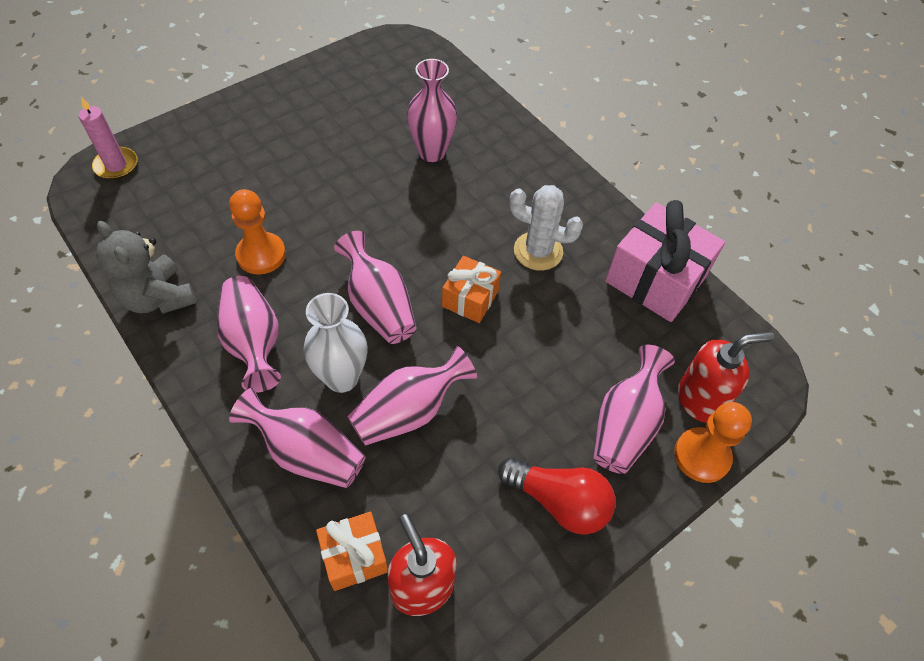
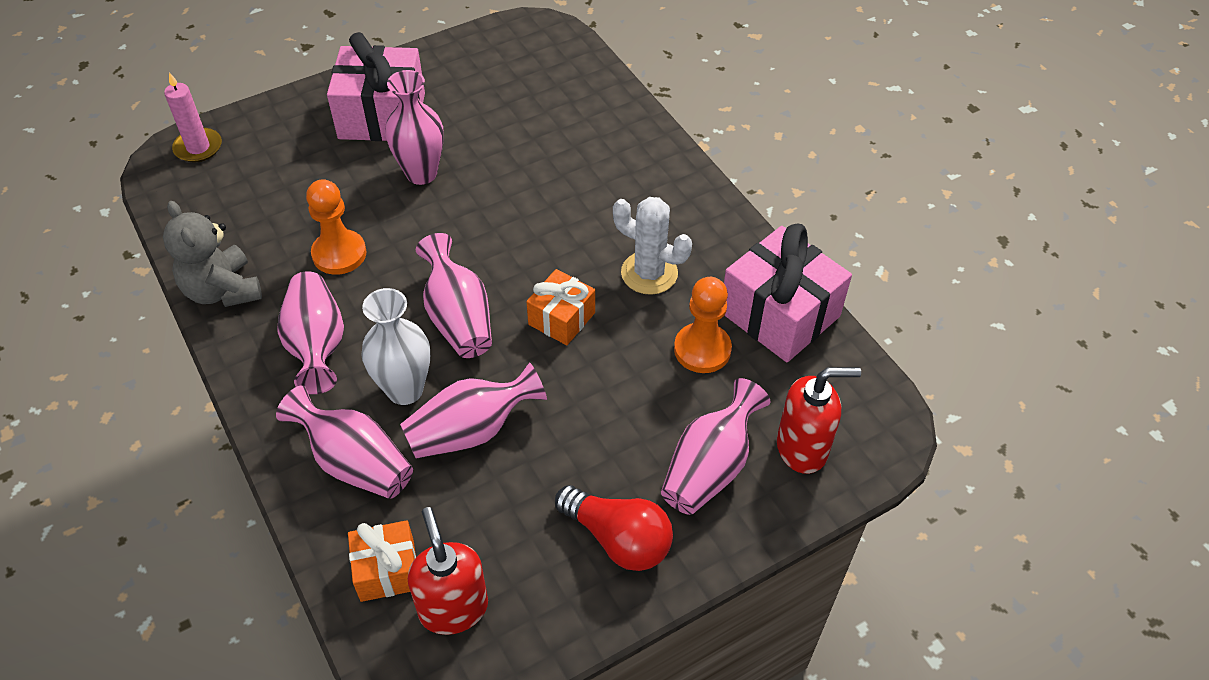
camera: 10 degrees right, 5 degrees down
(280, 126) = (382, 116): none -> pink gift
(431, 152) = (548, 155): pink vase -> pink vase (421, 173)
(701, 456) = (790, 508): orange pawn -> orange pawn (702, 350)

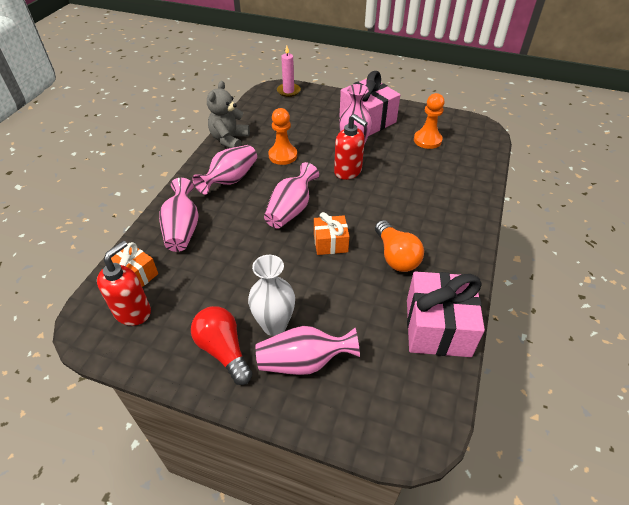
camera: 50 degrees right, 5 degrees down
(405, 390) = (235, 219): white vase -> white vase (274, 325)
(471, 431) = (234, 254): pink vase -> none
(618, 539) = (223, 350): red light bulb -> red light bulb turned 150 degrees clockwise
(649, 273) = (396, 256): white cactus -> orange light bulb
(702, 350) = (374, 308): orange pawn -> orange pawn (427, 140)
(802, 448) = (360, 399): red soap dispenser -> red soap dispenser (348, 171)

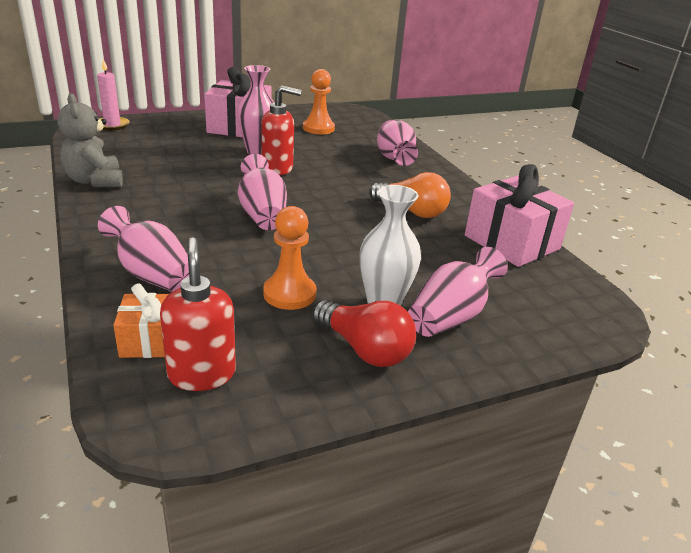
camera: 45 degrees left, 15 degrees down
(223, 350) = (364, 349): red light bulb -> red light bulb turned 150 degrees counterclockwise
(230, 180) = (150, 213): pink vase -> pink vase (394, 158)
(283, 155) = (186, 176): orange pawn -> orange pawn (289, 294)
(330, 243) = (341, 224): orange gift -> none

